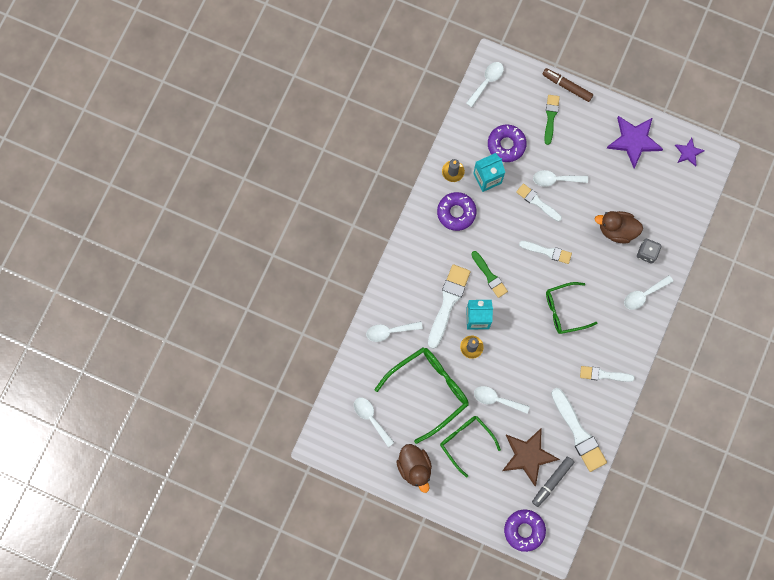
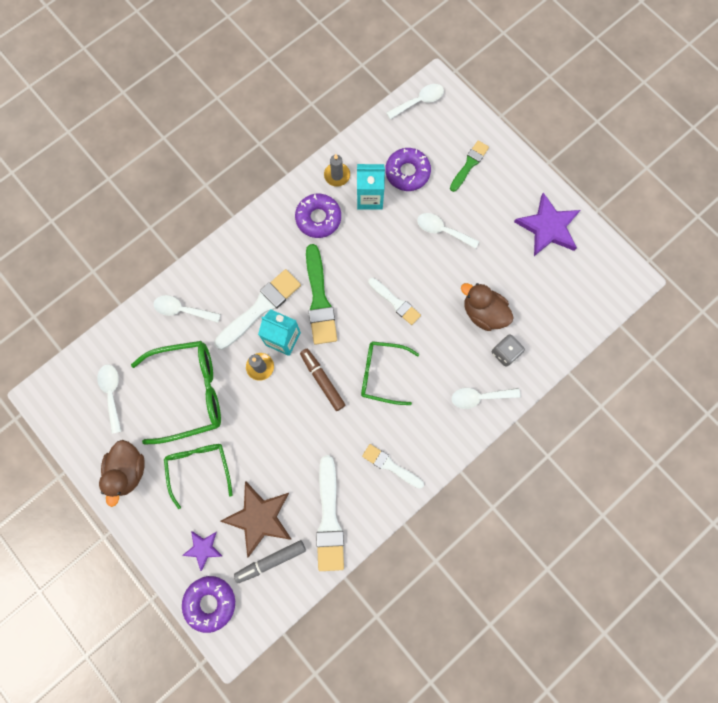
camera: 25 degrees right, 0 degrees up
(489, 276) = (319, 299): green brush -> green brush, size x1.63
(497, 399) = (257, 437): white spoon -> none
(537, 202) = (410, 245): white brush -> none
(567, 86) = (502, 141): brown marker -> brown marker (322, 380)
(688, 152) = (603, 265): purple star -> purple star (203, 548)

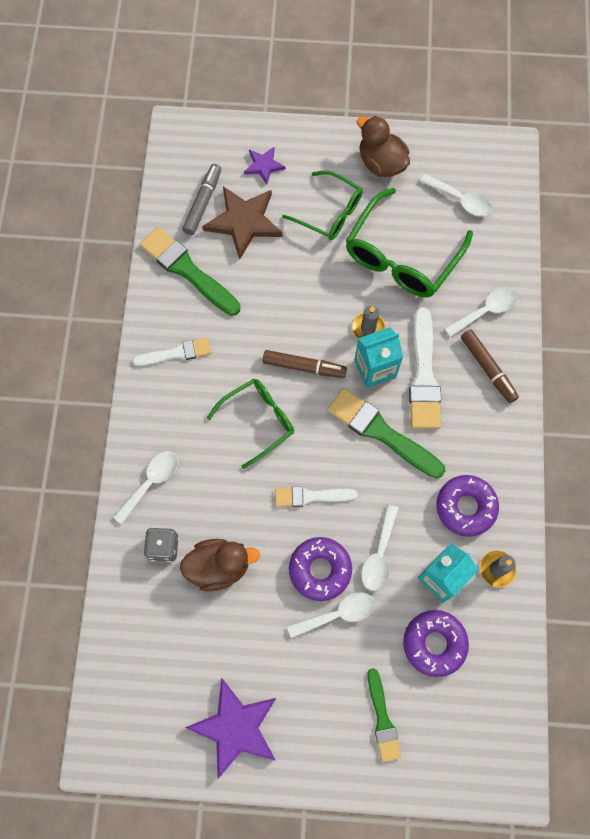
camera: 135 degrees right, 5 degrees down
(210, 602) = (219, 139): purple donut -> purple donut (320, 570)
(220, 276) = (488, 368): none -> brown marker
(329, 518) = (187, 270): white brush -> green brush
(419, 102) = (507, 743): white spoon -> white spoon (379, 554)

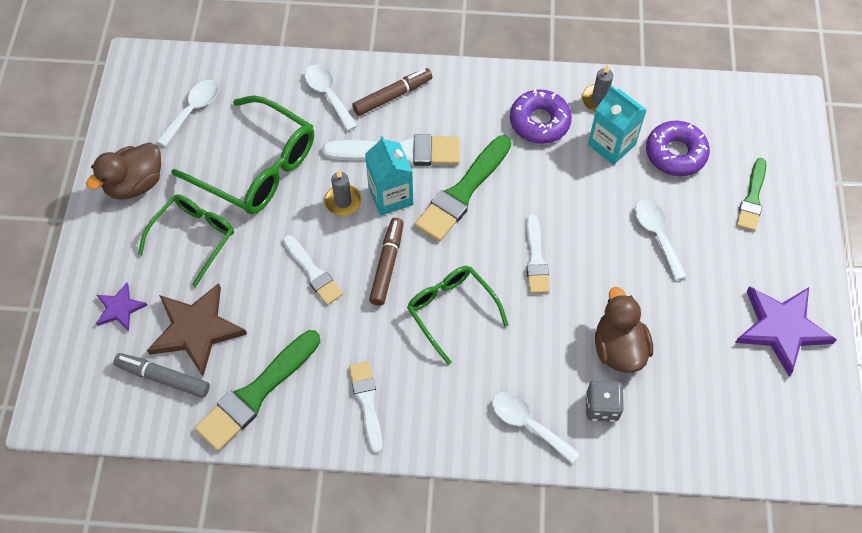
camera: 90 degrees left, 10 degrees down
(296, 307) = (313, 272): none -> white brush
(320, 570) = (613, 250): purple donut -> none
(379, 554) = (592, 197): white spoon -> none
(382, 719) = (752, 198): green brush -> green brush turned 120 degrees clockwise

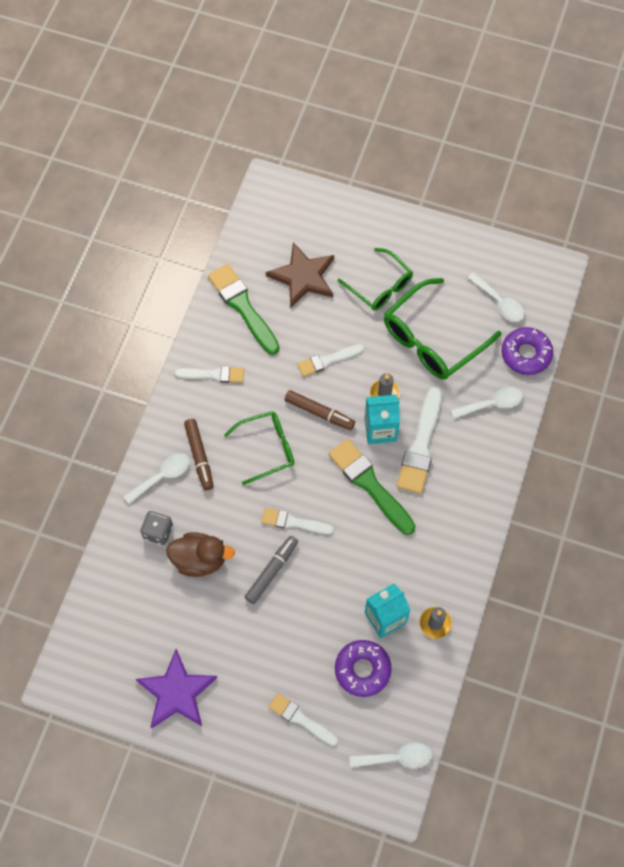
camera: 105 degrees right, 5 degrees up
(120, 308) = (334, 232): purple star -> none
(135, 184) = (438, 254): brown duck -> none
(163, 378) = (272, 252): grey marker -> grey marker (271, 571)
(392, 96) = (479, 453): brown marker -> brown marker (199, 456)
(539, 122) = (423, 565): purple donut -> purple donut (526, 354)
(657, 235) = (288, 624): white spoon -> white spoon (396, 758)
(752, 198) = (300, 719): green brush -> white brush

